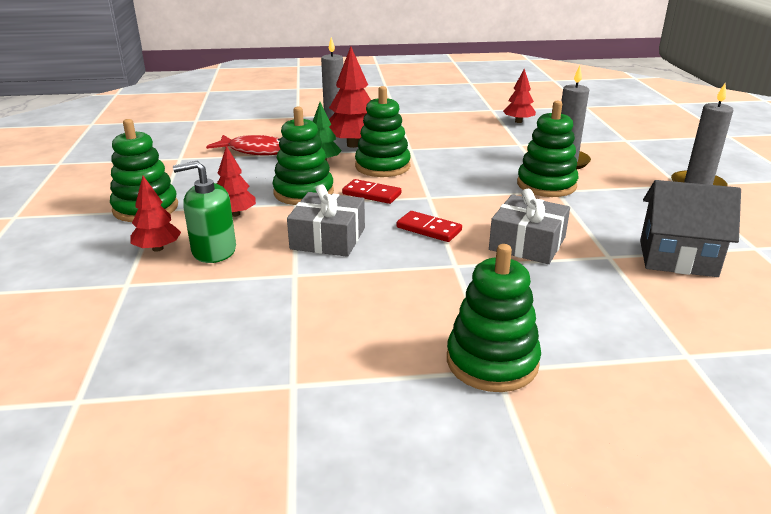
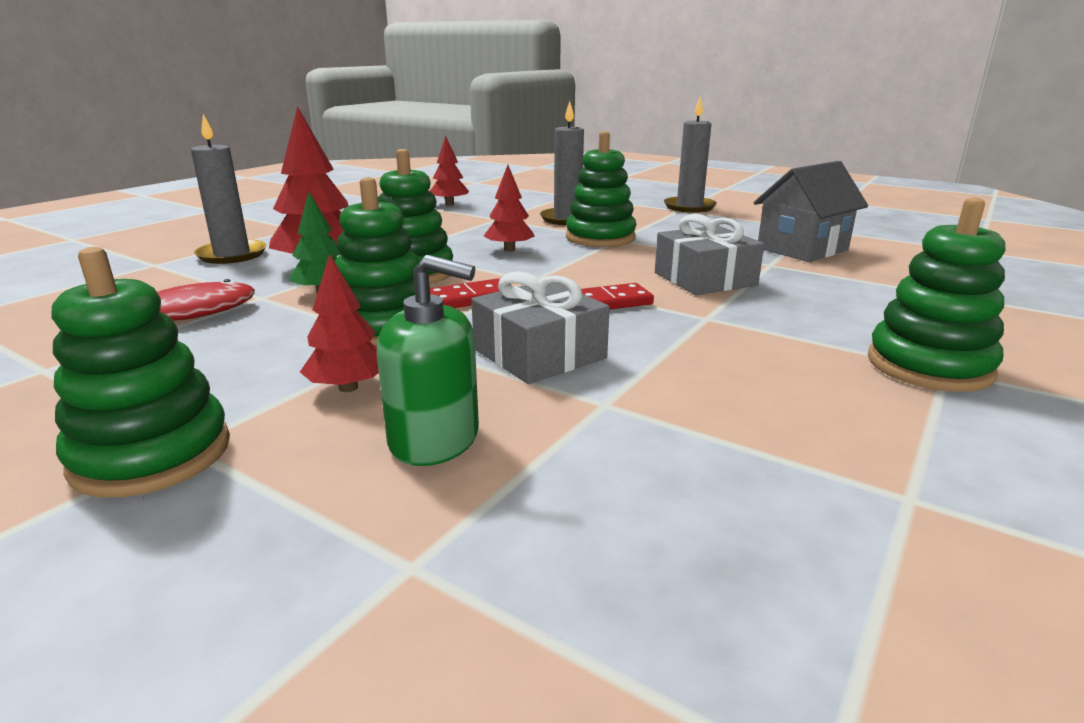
camera: 50 degrees left, 5 degrees down
(158, 248) = (332, 488): red tree -> red tree (509, 250)
(214, 251) = (434, 439): green soap dispenser -> green soap dispenser turned 105 degrees counterclockwise

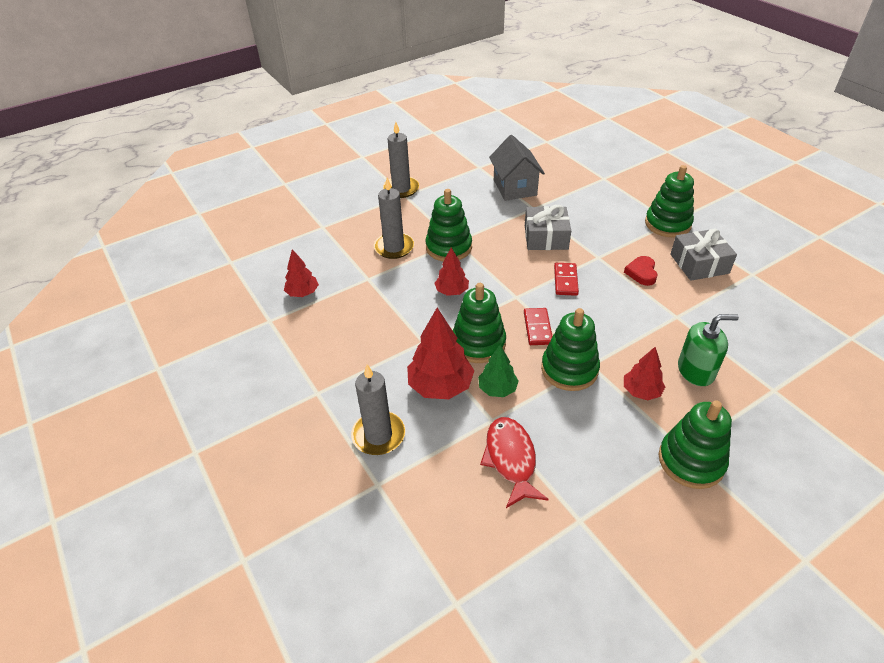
camera: 65 degrees left, 20 degrees up
(434, 439) = (696, 371): green soap dispenser -> green soap dispenser turned 45 degrees clockwise
(539, 354) = (623, 321): grey gift -> grey gift (699, 264)
(710, 356) = (641, 273): none -> red heart

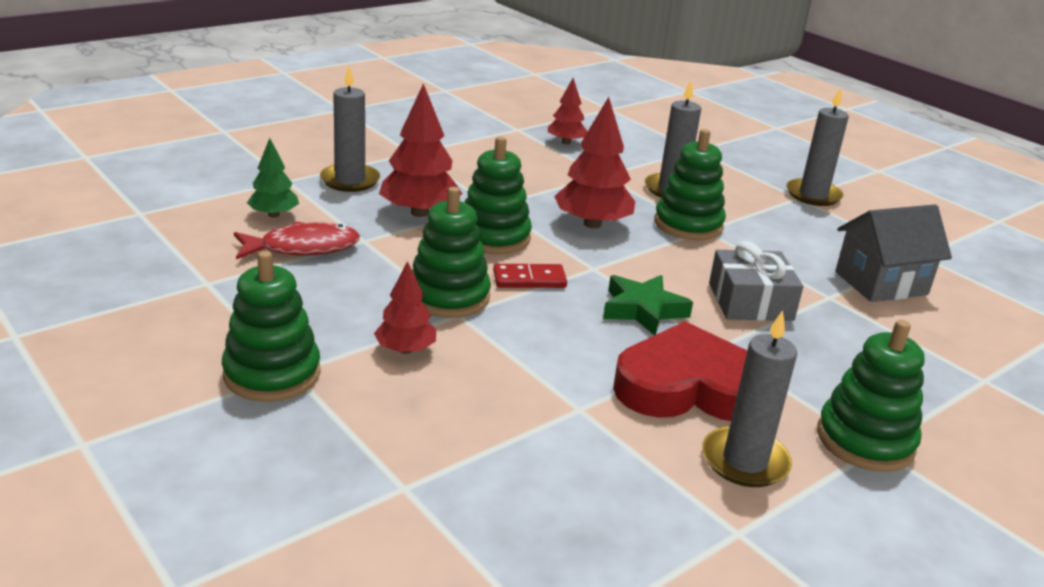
camera: 80 degrees right, 15 degrees down
(452, 291) = (592, 224): red tree -> red tree, size x1.67
(497, 389) = (413, 245): green tree -> green tree (274, 215)
(565, 280) = (643, 310): red domino -> green star
(641, 273) = (689, 387): red heart -> red heart, size x2.25
(696, 371) = (449, 407): green soap dispenser -> none
(699, 264) = (745, 461): grey gift -> grey candle

